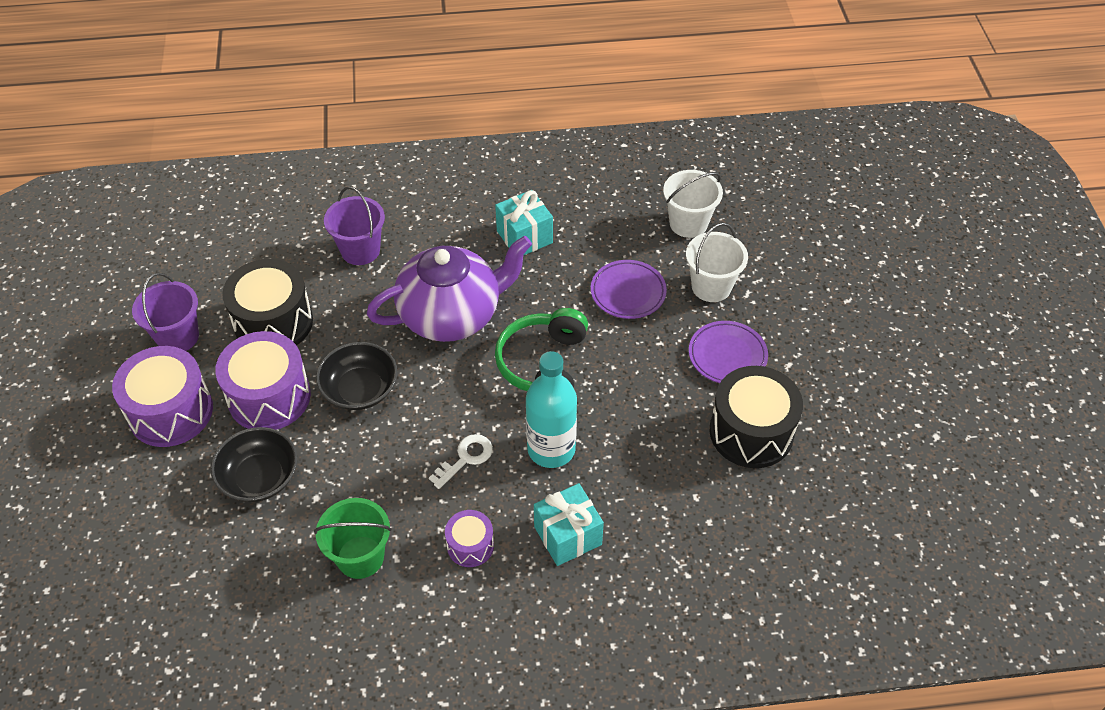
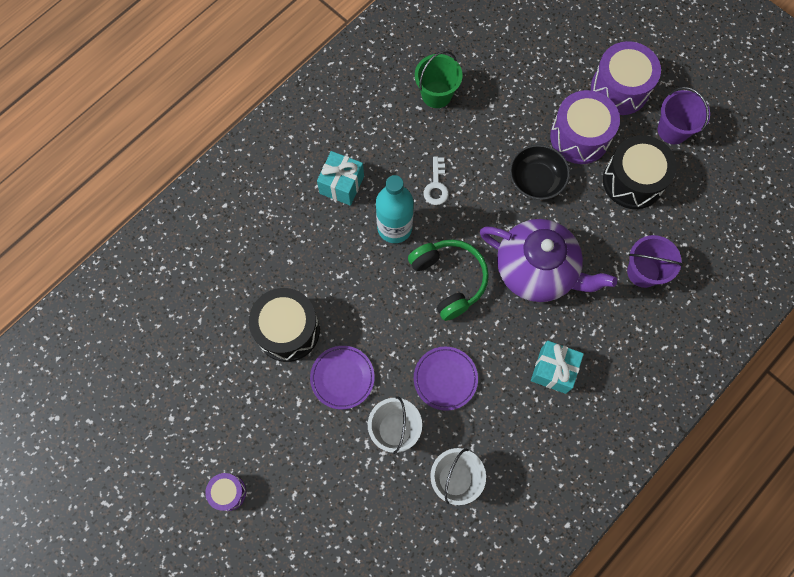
camera: 140 degrees right, 20 degrees up
(259, 477) = (531, 93): black bowl -> none
(452, 315) = (537, 270): purple teapot -> purple teapot turned 90 degrees counterclockwise
(470, 545) = (387, 141): purple drum -> purple drum (228, 492)

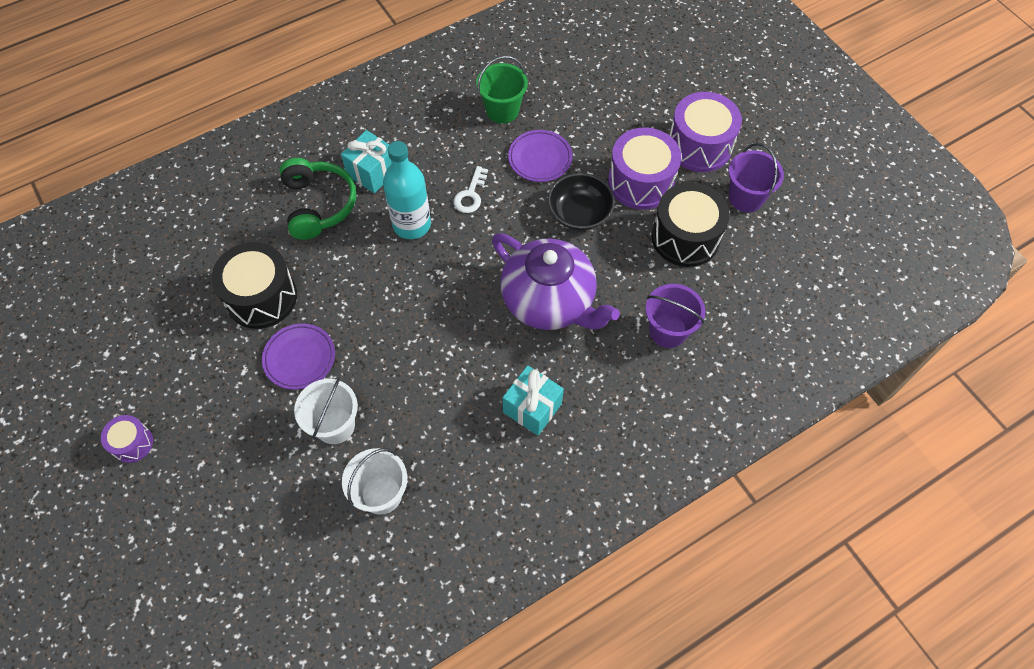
camera: 15 degrees right, 10 degrees down
(445, 379) = (409, 387): purple plate -> purple plate (540, 158)
(449, 279) = (451, 288): green headphones -> green headphones (318, 205)

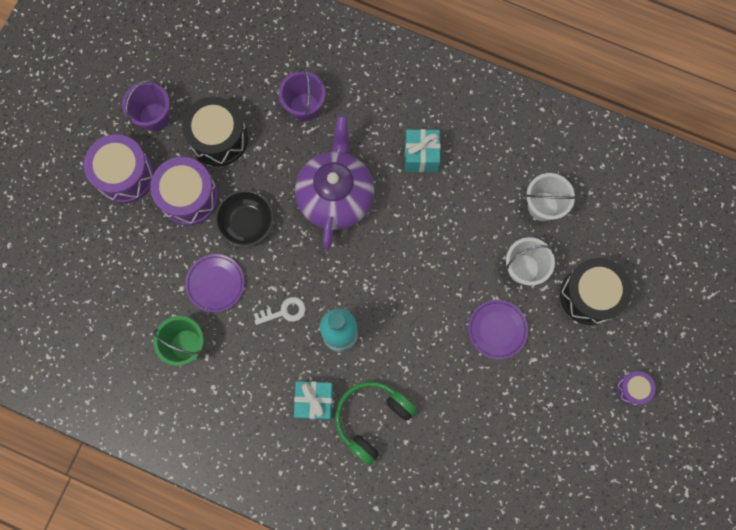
camera: 125 degrees left, 15 degrees up
(261, 297) = (474, 395): black drum -> black drum (590, 295)

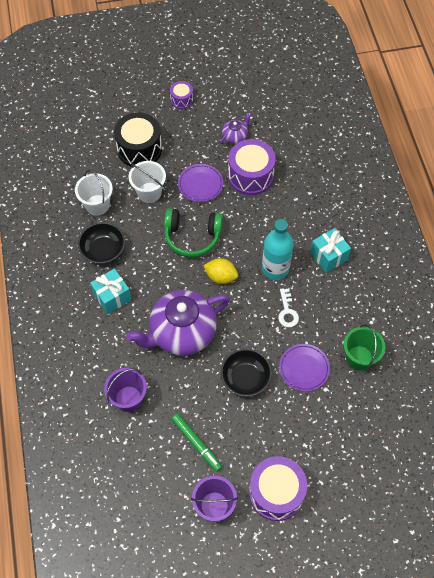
camera: 125 degrees left, 15 degrees down
(189, 197) = (257, 432): purple drum -> purple drum (250, 176)
(219, 138) = (196, 443): black drum -> green marker
(284, 311) = (287, 312): white key -> white key turned 135 degrees counterclockwise
(370, 274) = (221, 277): none -> yellow lemon
(372, 419) = (311, 218): green headphones -> green headphones (192, 237)
(482, 179) = (103, 250): none -> black bowl
(537, 413) = (235, 136): none -> purple teapot

